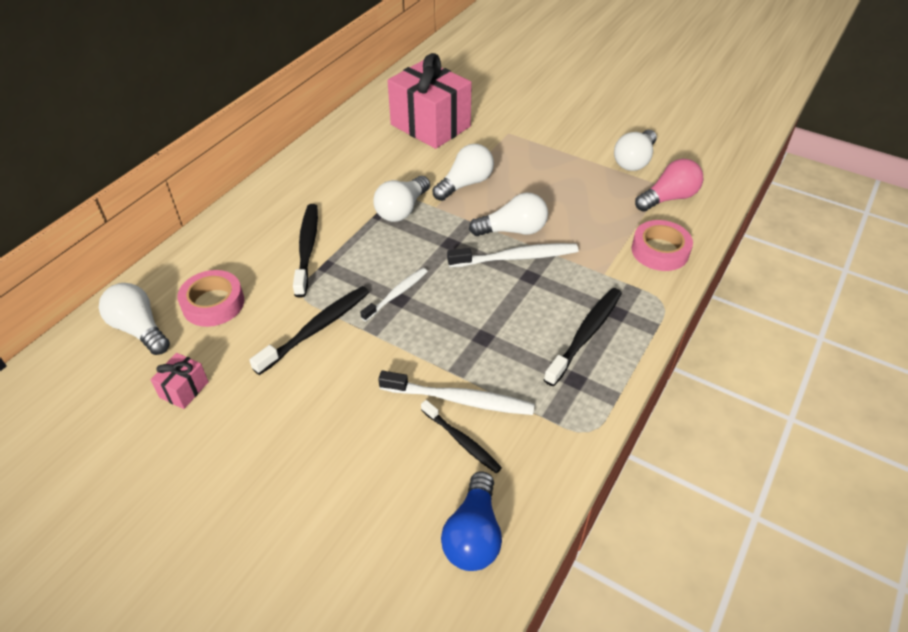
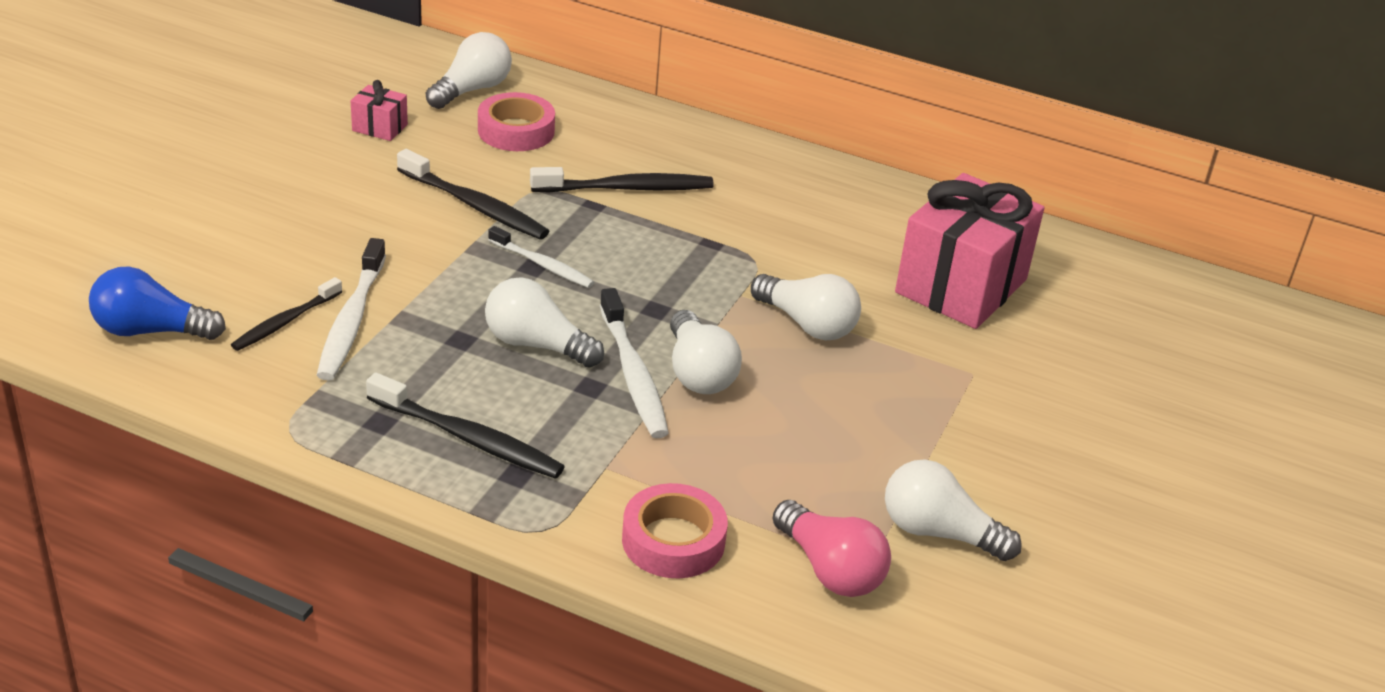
camera: 80 degrees right, 10 degrees down
(402, 210) = (727, 264): white light bulb -> white light bulb (537, 345)

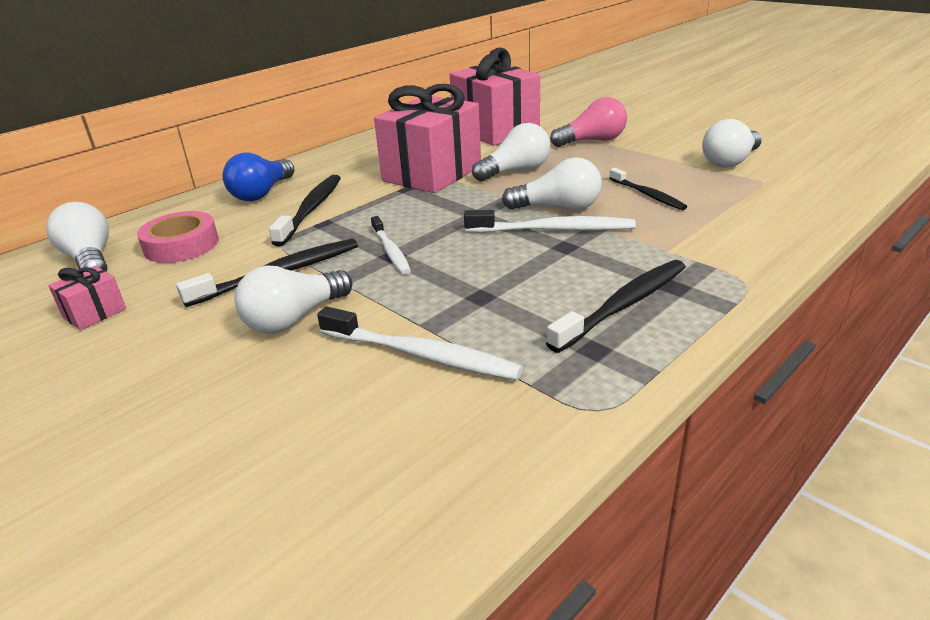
camera: 65 degrees left, 5 degrees down
(151, 331) = (366, 518): blue light bulb -> blue light bulb (262, 193)
(285, 322) = (403, 399): black toothbrush -> black toothbrush (647, 195)
(537, 345) = (501, 263): white light bulb -> white light bulb (294, 318)
(542, 265) = (391, 251): white toothbrush -> white toothbrush turned 105 degrees clockwise
(673, 540) = (750, 235): pink tape -> none
(769, 255) = (432, 173): none -> pink gift
(830, 569) = (770, 191): pink light bulb -> pink light bulb (592, 141)

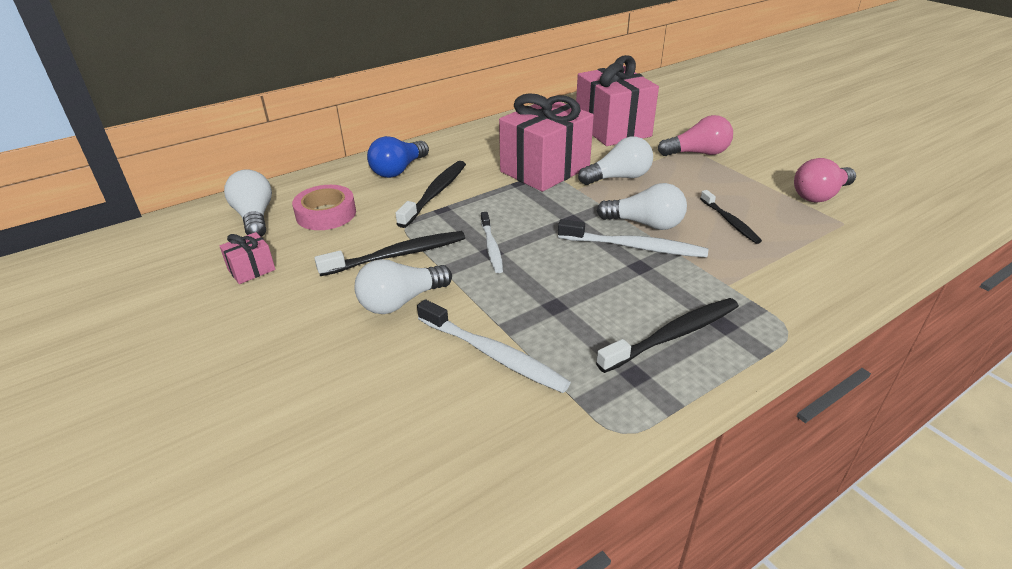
camera: 10 degrees right, 5 degrees up
(730, 161) = (820, 195): white light bulb -> pink light bulb

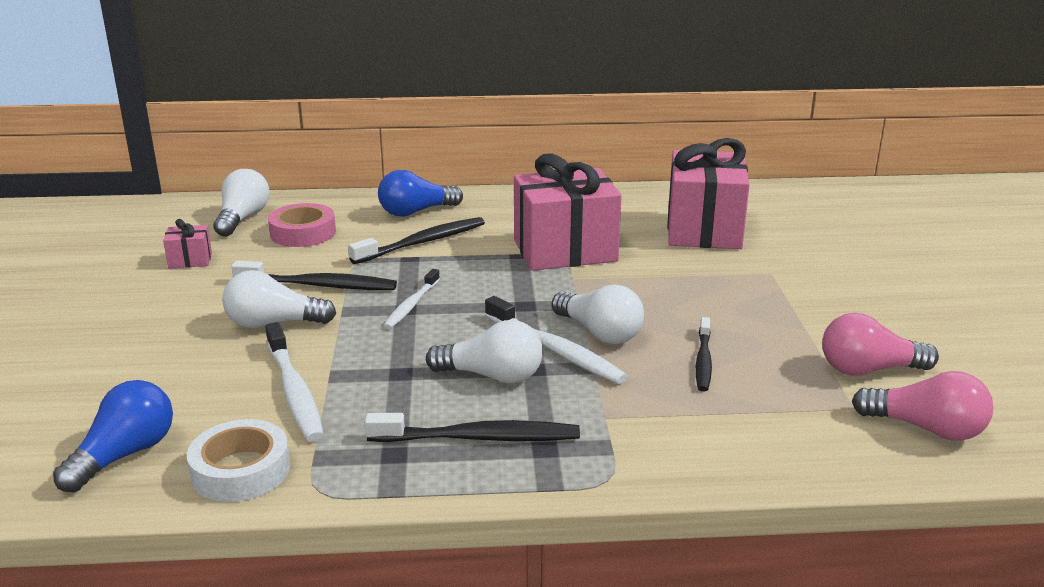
camera: 30 degrees right, 10 degrees down
(421, 479) = (124, 455): none -> blue light bulb
(539, 444) = (241, 470): none -> white tape
(618, 177) = (636, 280): white light bulb -> white light bulb (492, 376)
(697, 153) = (773, 281): pink light bulb -> pink light bulb (926, 428)

